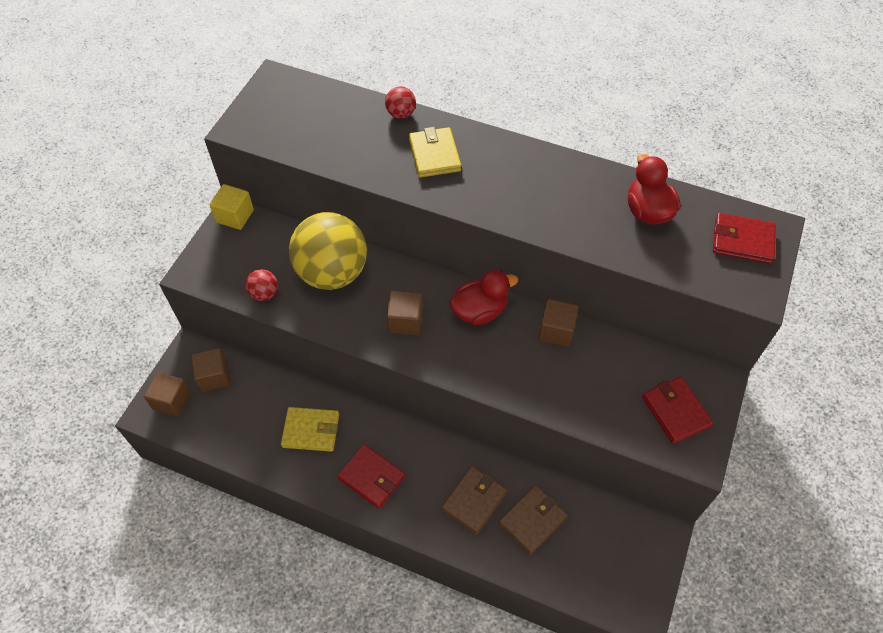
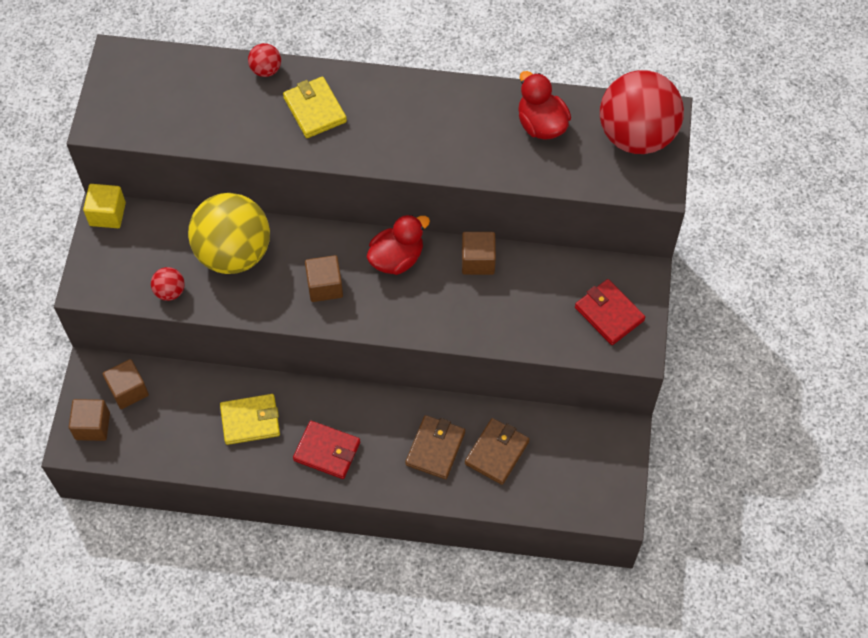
camera: 15 degrees left, 5 degrees up
(742, 241) = (636, 135): red wallet -> red ball

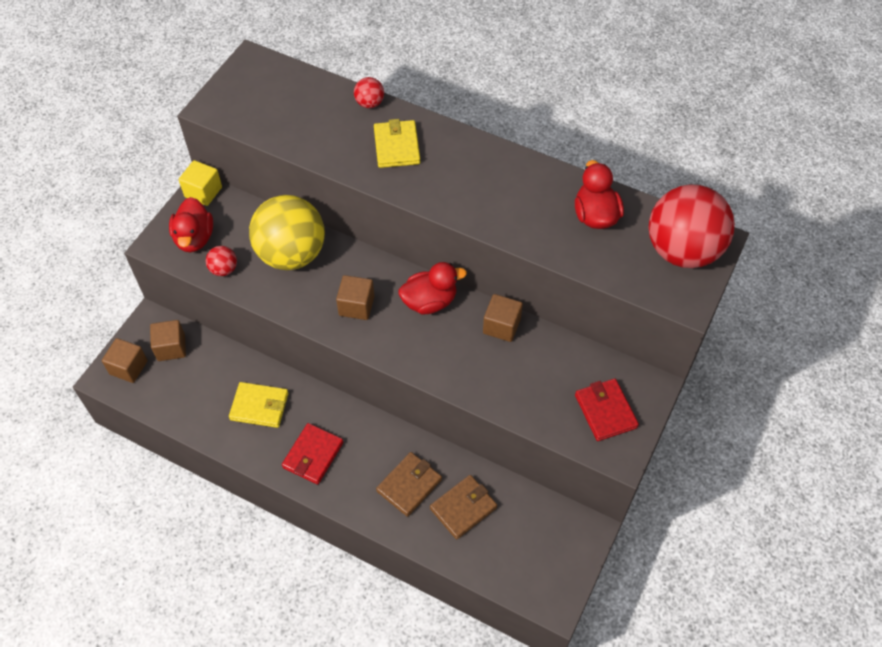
camera: 20 degrees right, 5 degrees down
(122, 268) = (194, 238): none -> red duck
(327, 451) = (313, 455): red wallet -> red wallet turned 75 degrees clockwise

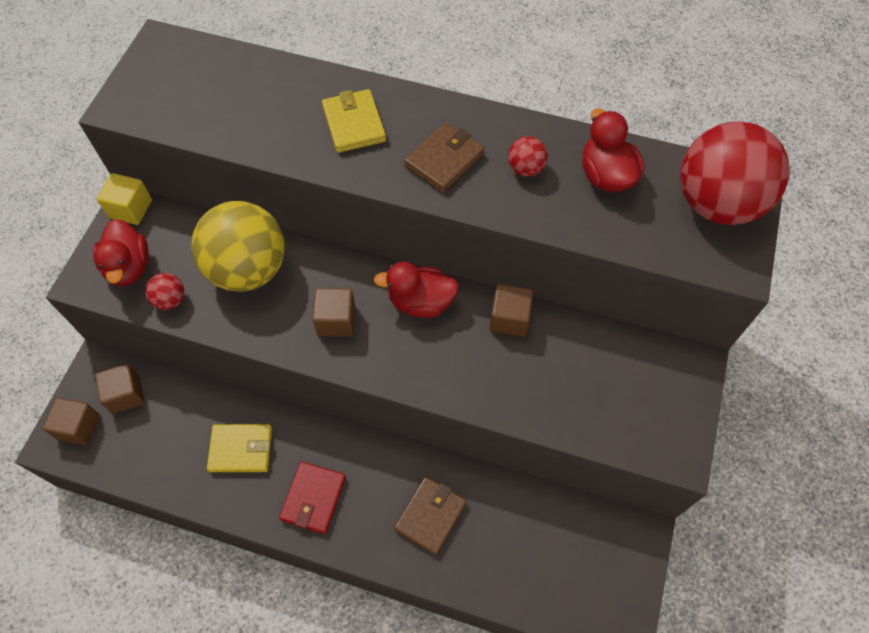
camera: 10 degrees left, 5 degrees up
(369, 103) = (311, 76): red ball -> red ball (525, 168)
(429, 301) = (420, 302): red duck -> red duck turned 150 degrees counterclockwise
(463, 508) = (497, 533): brown wallet -> brown wallet (444, 160)
(605, 411) = (650, 403): red wallet -> none

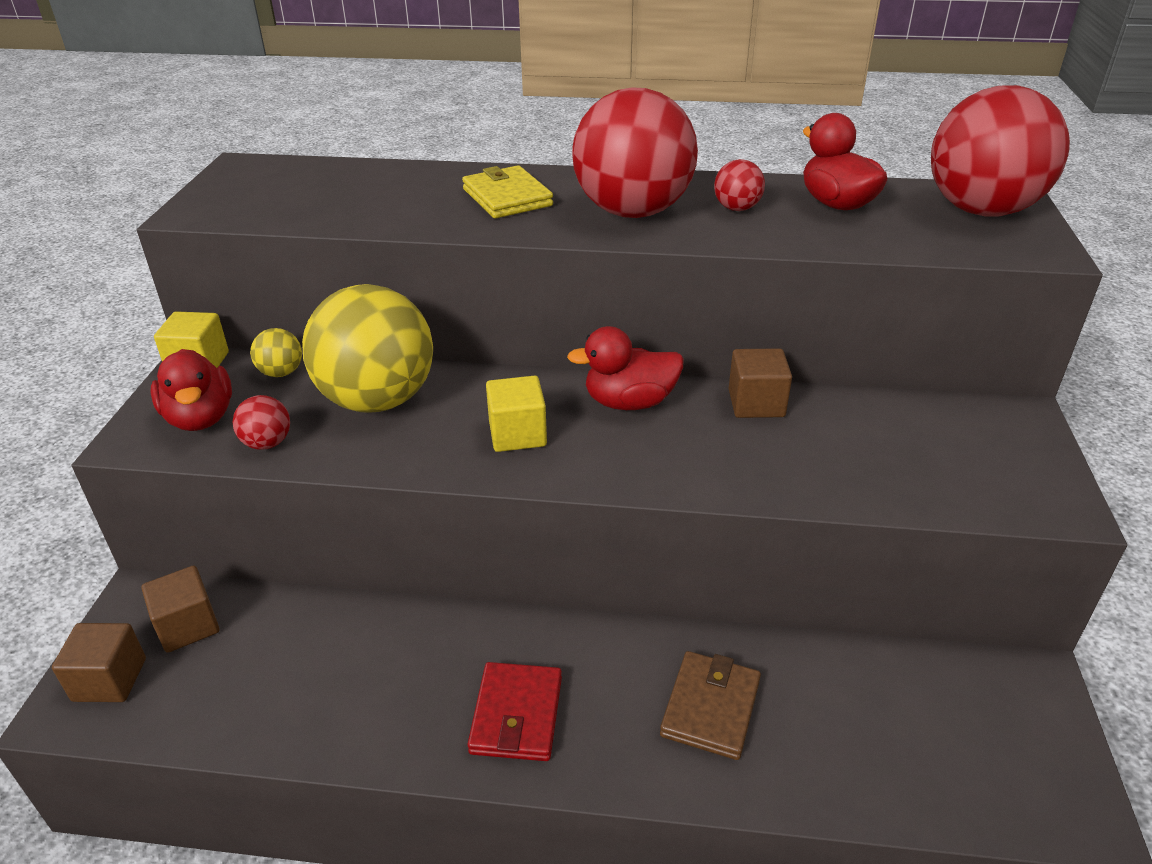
camera: 10 degrees left, 25 degrees down
(186, 228) = (281, 372): none -> yellow ball
(241, 449) = (385, 668): yellow wallet -> none
(336, 320) = (517, 434): brown cube -> yellow cube
(444, 160) = (632, 212): brown wallet -> red ball

